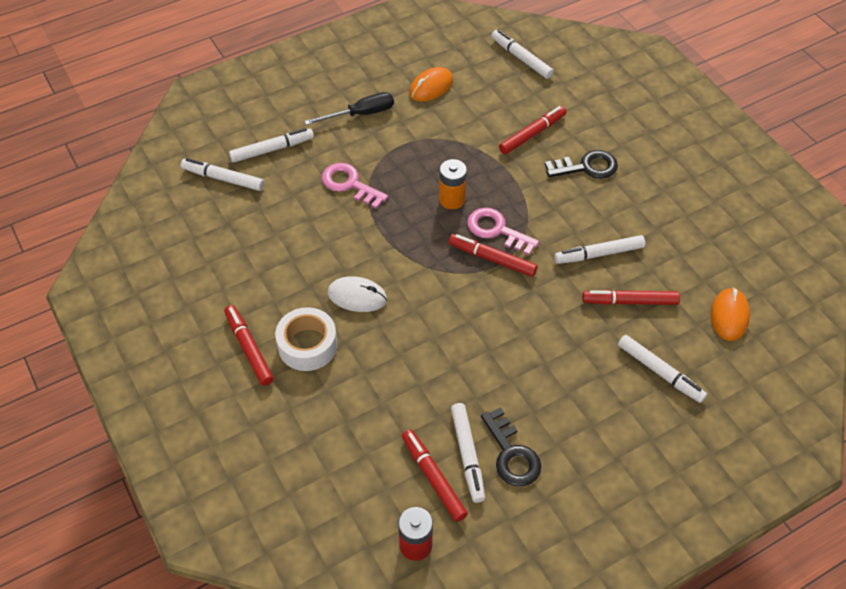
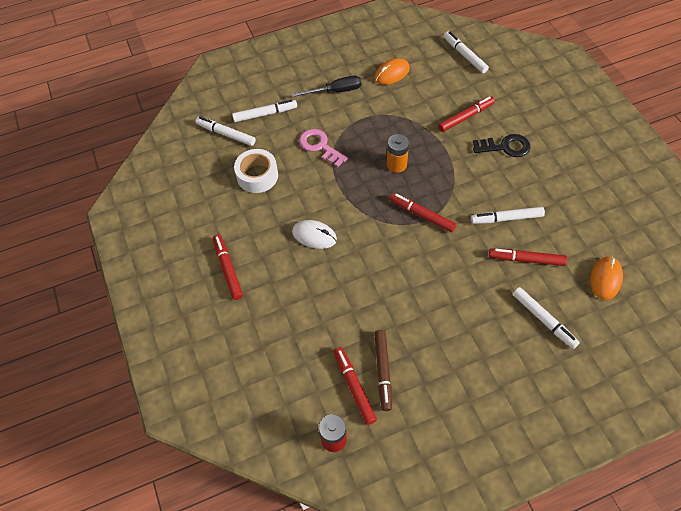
camera: 10 degrees right, 5 degrees up
(307, 345) = (272, 271): white tape -> white tape (257, 176)
(467, 455) = (383, 371): white marker -> brown marker
(497, 230) = (428, 192): pink key -> none
(511, 454) = (417, 374): black key -> none

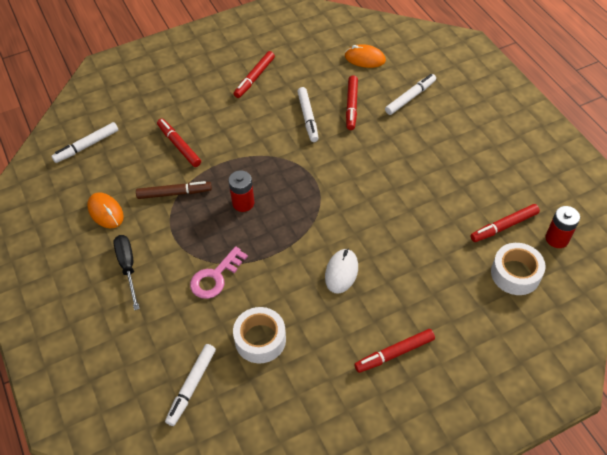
camera: 95 degrees left, 5 degrees down
(265, 114) = (160, 343): white marker -> none
(295, 386) = (515, 274): none -> white tape
(383, 371) = (483, 205): brown marker -> brown marker (174, 193)
(396, 164) = (243, 203): orange battery -> red battery
(422, 215) = (308, 180): red marker -> red marker (254, 78)
(505, 147) = (221, 116): black key -> none

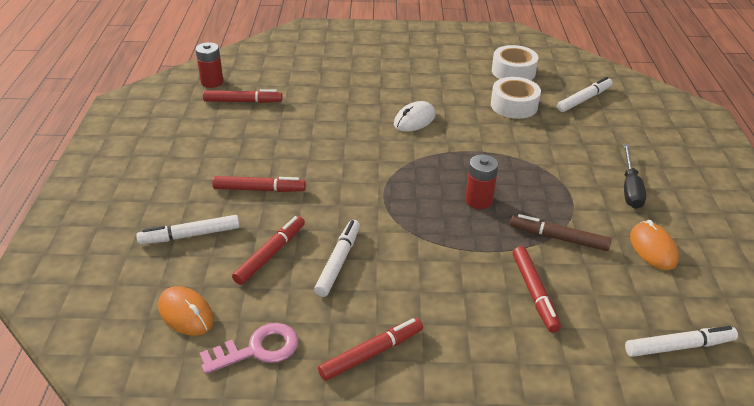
camera: 155 degrees left, 15 degrees down
(215, 277) = (537, 153): pink key -> pink key (258, 349)
(394, 353) = (410, 69): red marker -> red marker (259, 189)
(515, 274) = (272, 76): white tape -> white tape (513, 71)

